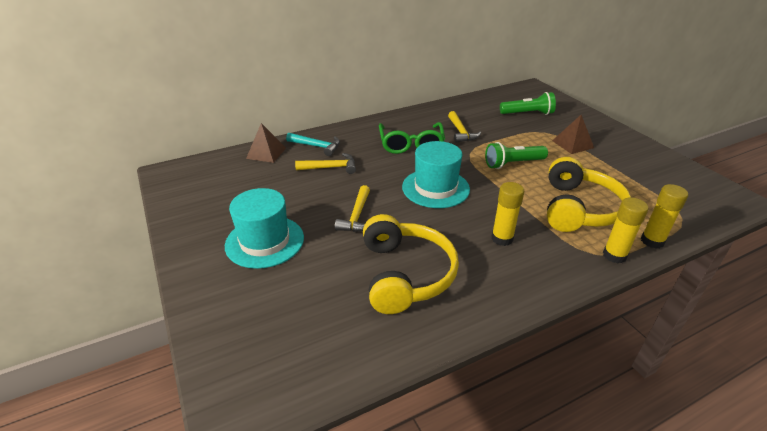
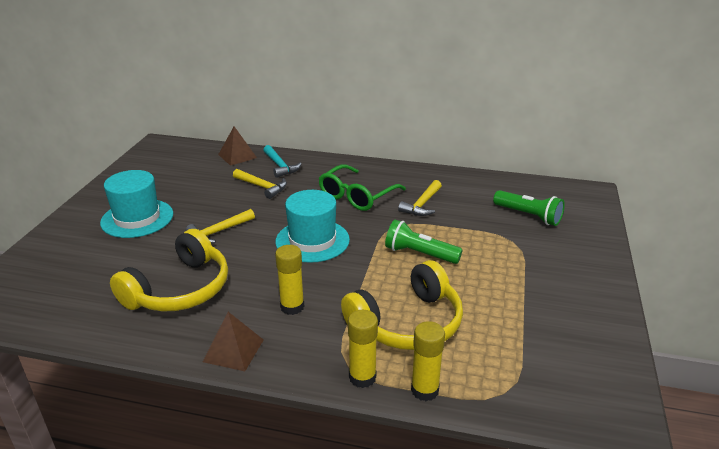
camera: 40 degrees right, 5 degrees down
(572, 144) = (521, 266): brown pyramid -> brown pyramid (233, 350)

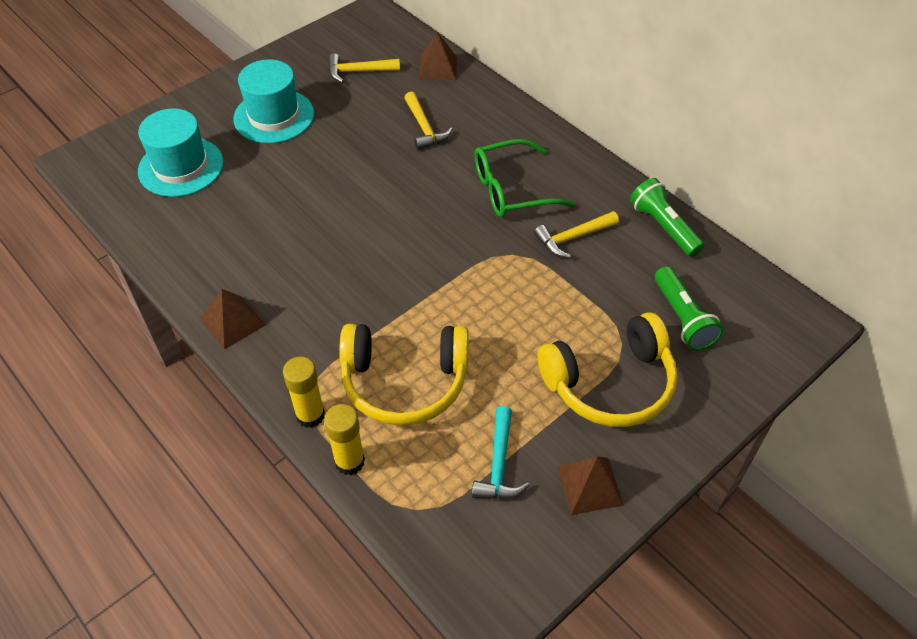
camera: 35 degrees right, 20 degrees up
(179, 289) = (243, 227): yellow headphones -> yellow headphones (610, 383)
(219, 232) = (332, 172): yellow hammer -> yellow hammer (358, 71)
(280, 166) = (470, 104): turquoise hammer -> turquoise hammer (499, 464)
(292, 307) = (320, 302): yellow glue stick -> none
(312, 240) = (409, 229): turquoise hat -> turquoise hat (181, 167)
(419, 254) = (500, 305): green flashlight -> green flashlight (663, 227)
(586, 319) = (590, 485): none -> brown pyramid

